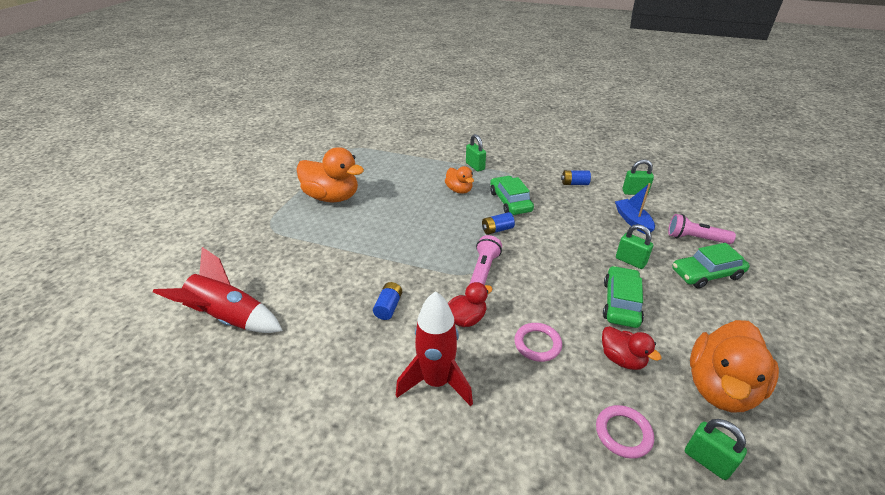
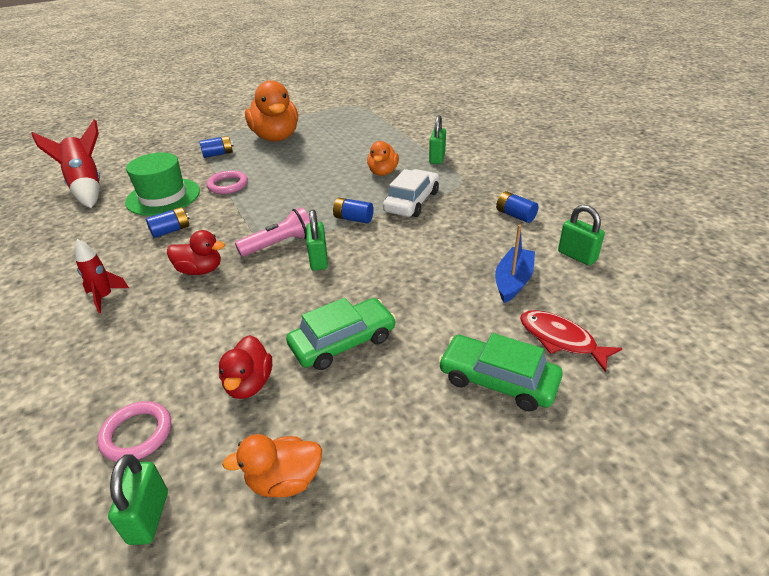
camera: 45 degrees right, 0 degrees up
(307, 231) = (218, 154): none -> blue battery
(327, 287) = (163, 197): none -> green hat
(436, 382) = (105, 297): red rocket -> red rocket, size x0.53
(510, 201) = (412, 201): green car -> white car
(537, 344) = (211, 322): pink ring -> pink ring (228, 185)
(630, 261) = (430, 314): green padlock -> green padlock (319, 260)
(695, 238) = (561, 340): pink flashlight -> red fish
(720, 387) = (284, 480): orange duck -> orange duck, size x0.54

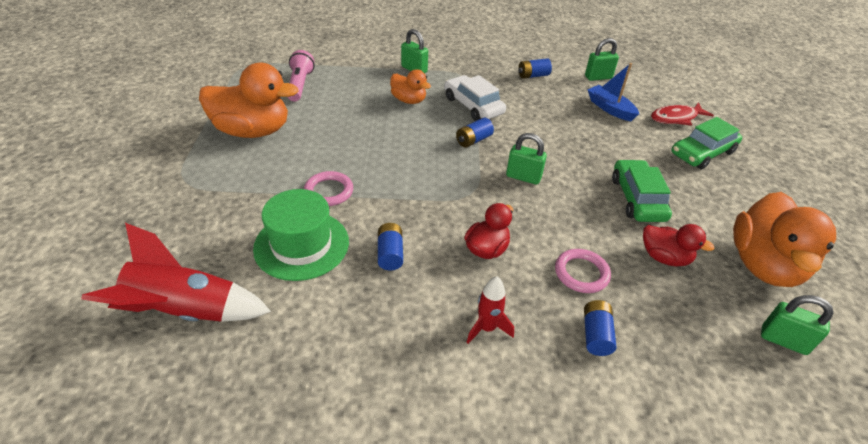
camera: 65 degrees left, 5 degrees up
(137, 434) = (699, 334): pink ring -> pink ring (581, 273)
(218, 154) = (240, 179): blue battery -> blue battery (595, 335)
(279, 244) = (480, 190): pink flashlight -> pink flashlight (300, 85)
(284, 480) = (763, 265): orange duck -> orange duck, size x1.86

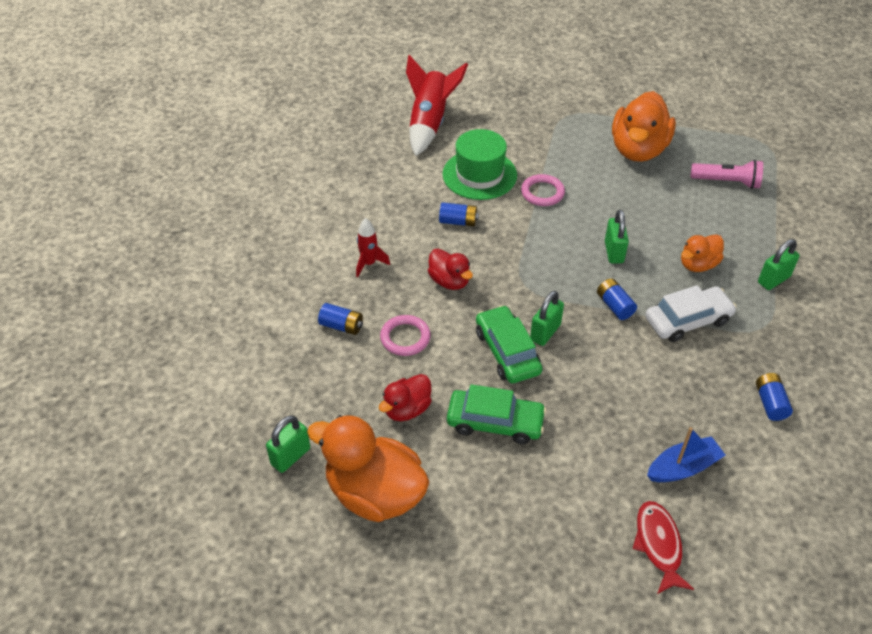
camera: 105 degrees right, 5 degrees up
(598, 77) = (773, 486): green padlock -> green padlock (614, 252)
(702, 153) = (572, 536): green car -> green car (507, 352)

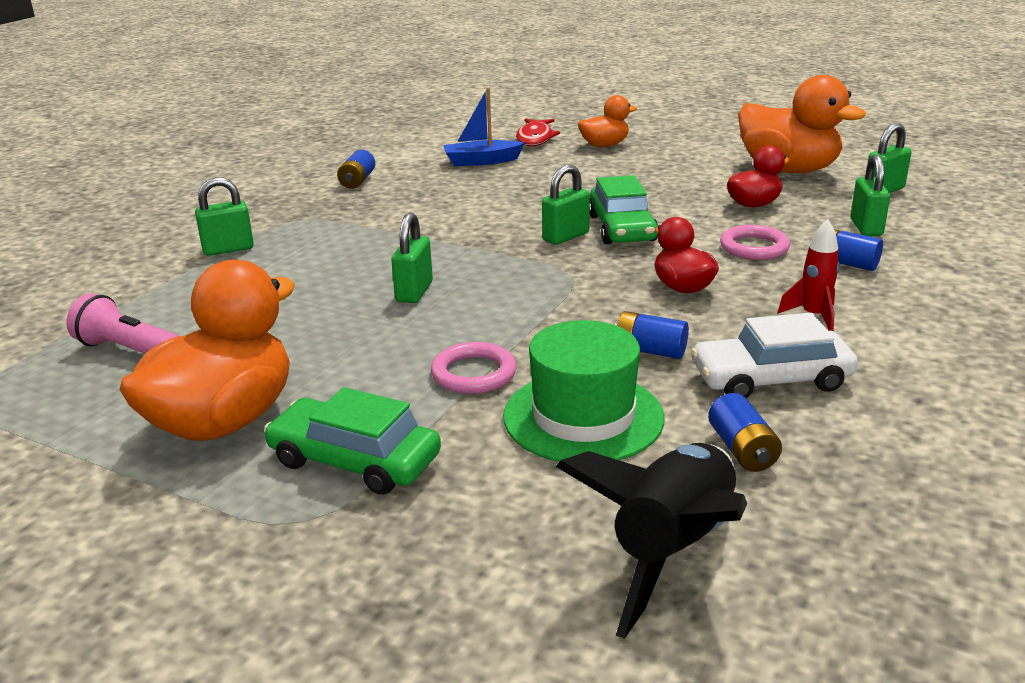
camera: 165 degrees left, 20 degrees down
(319, 381) = (866, 227): none -> green padlock
(429, 123) = (672, 550): red rocket -> black rocket
(495, 422) = (655, 191): green car -> green car (354, 460)
(614, 306) = (459, 248): blue battery -> blue battery (742, 450)
(687, 320) = (379, 230): white car -> white car (771, 379)
(698, 264) = (308, 270): orange duck -> orange duck (604, 145)

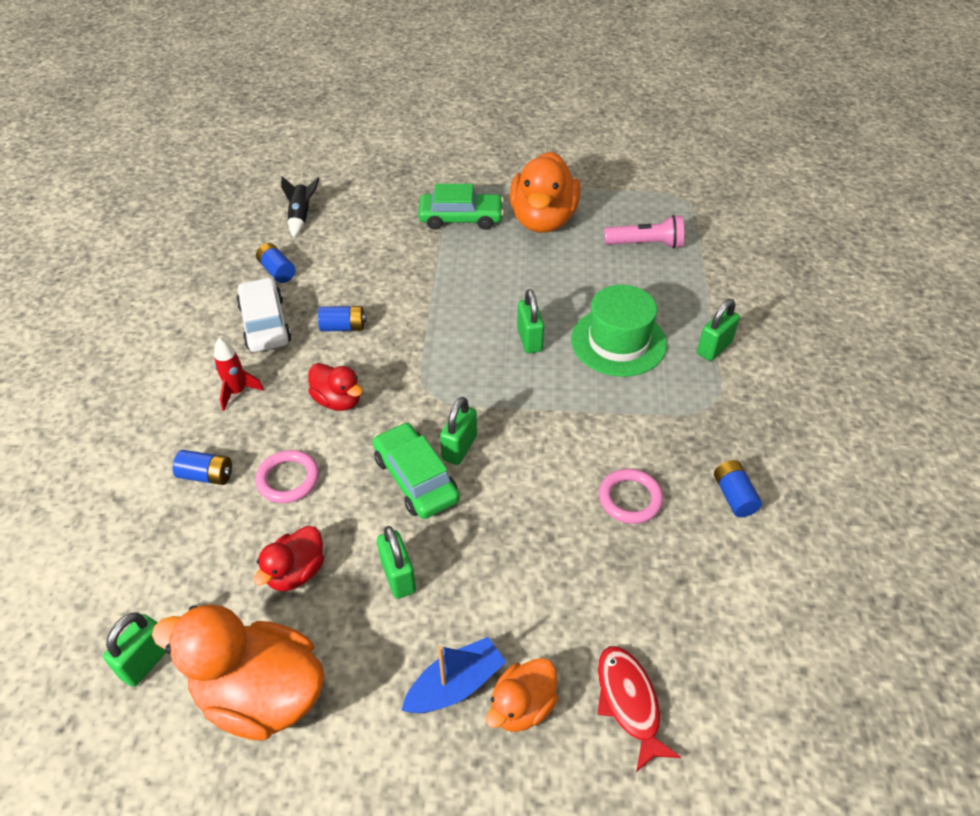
camera: 155 degrees right, 20 degrees up
(474, 373) = (439, 281): pink ring -> pink ring (630, 499)
(481, 161) = (644, 594): blue boat -> blue boat (455, 685)
(583, 417) = (364, 269): green hat -> green hat (618, 342)
(672, 550) = (301, 217): black rocket -> black rocket, size x0.53
(771, 379) = (265, 324): white car -> white car turned 75 degrees counterclockwise
(866, 227) = (180, 553): green padlock -> green padlock (398, 576)

